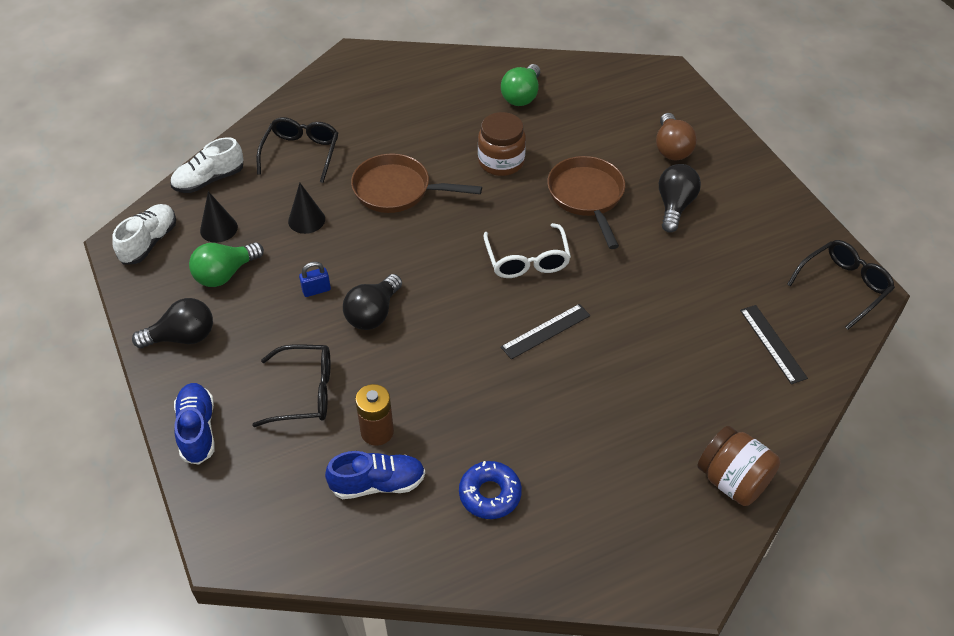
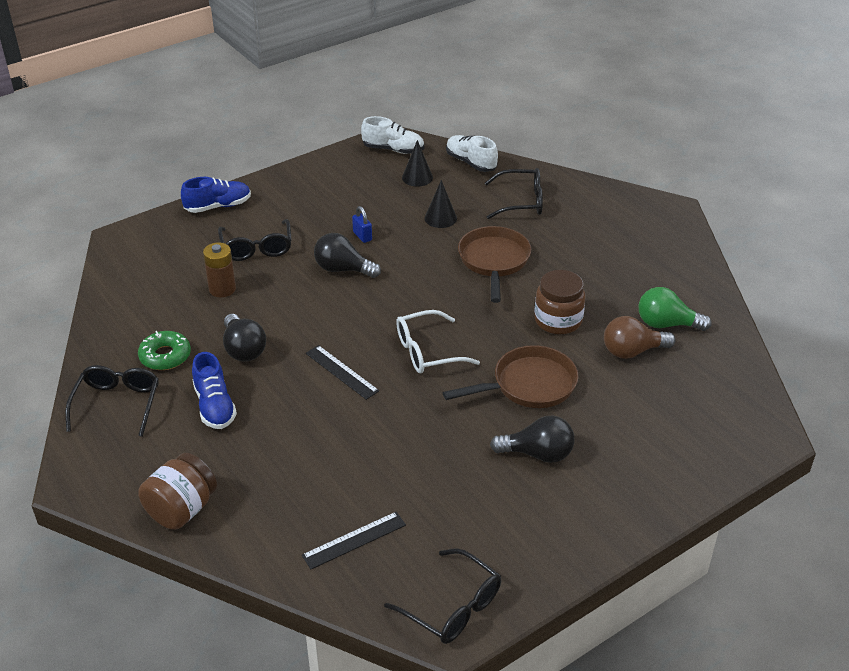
camera: 80 degrees right, 10 degrees down
(182, 337) = (302, 183): black light bulb -> black light bulb (243, 349)
(225, 274) = (369, 190): green light bulb -> none
(377, 484) = (174, 296): blue shoe -> blue shoe (214, 406)
(490, 494) = (165, 356): blue donut -> green donut
(566, 545) = (117, 404): none -> black glasses
(671, 148) = (632, 447): brown light bulb -> brown light bulb (632, 351)

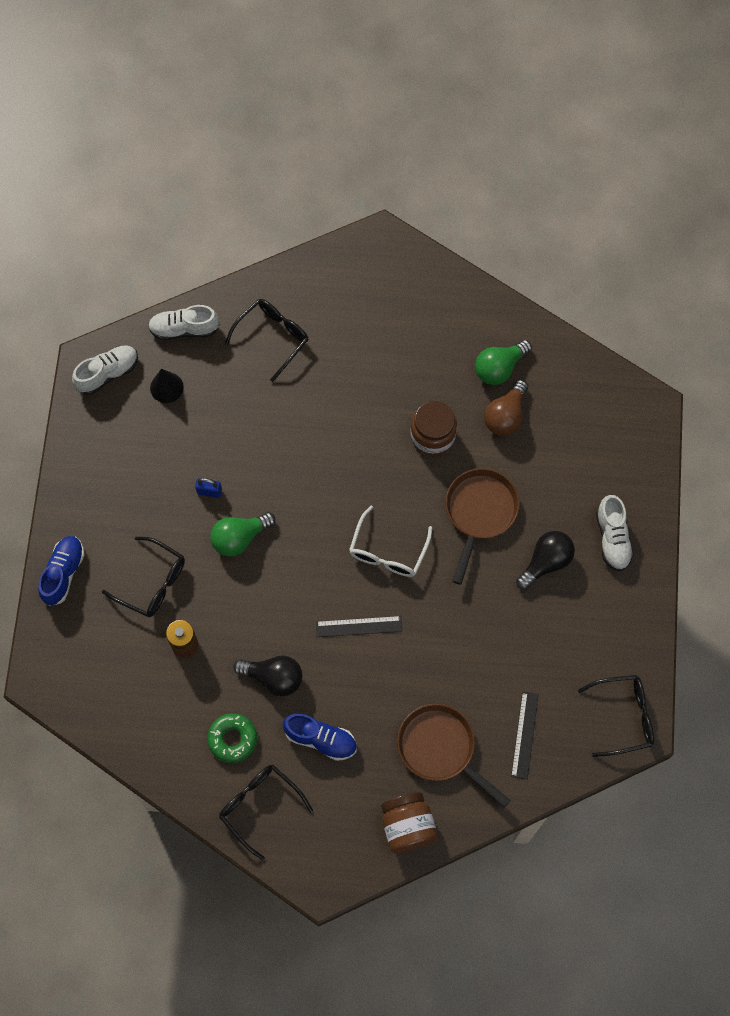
camera: 50 degrees left, 30 degrees up
(343, 269) = (239, 538): black light bulb -> green light bulb
(440, 218) = (239, 415): black cone -> none
(494, 261) = (328, 421): brown pan -> brown pan (441, 749)
(617, 486) = (612, 538): none -> white shoe

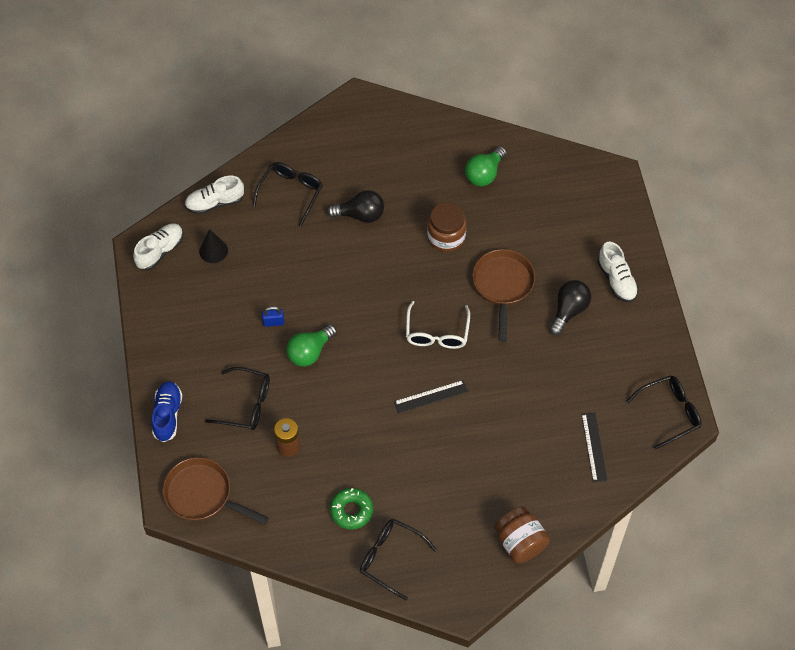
camera: 15 degrees left, 10 degrees down
(273, 677) = (371, 454): black light bulb -> black light bulb (360, 215)
(320, 739) = (426, 492): blue shoe -> none
(441, 749) = (528, 475): brown pan -> brown pan (203, 495)
(505, 416) = (501, 208): brown light bulb -> none

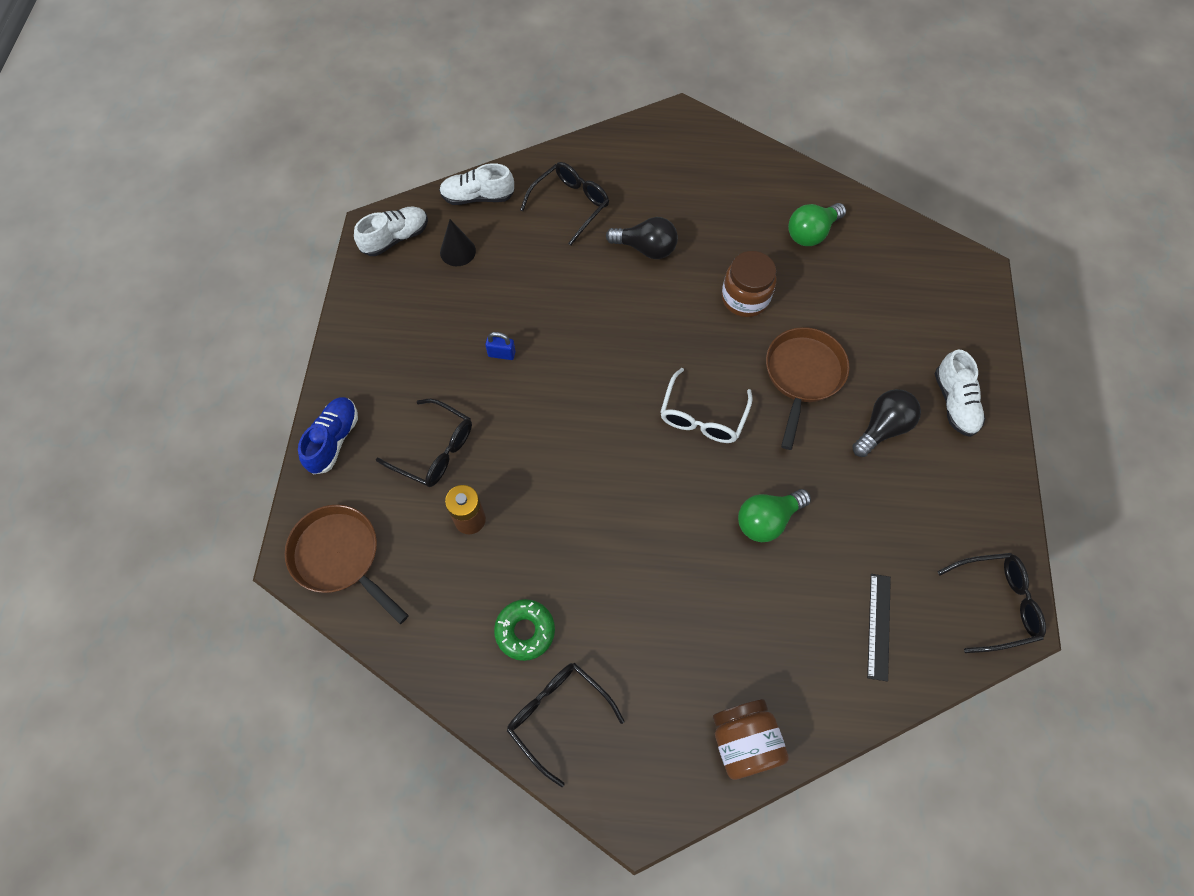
camera: 15 degrees right, 5 degrees up
(310, 352) = (535, 402): green light bulb -> green light bulb (767, 520)
(430, 396) = (673, 499): black ruler -> none

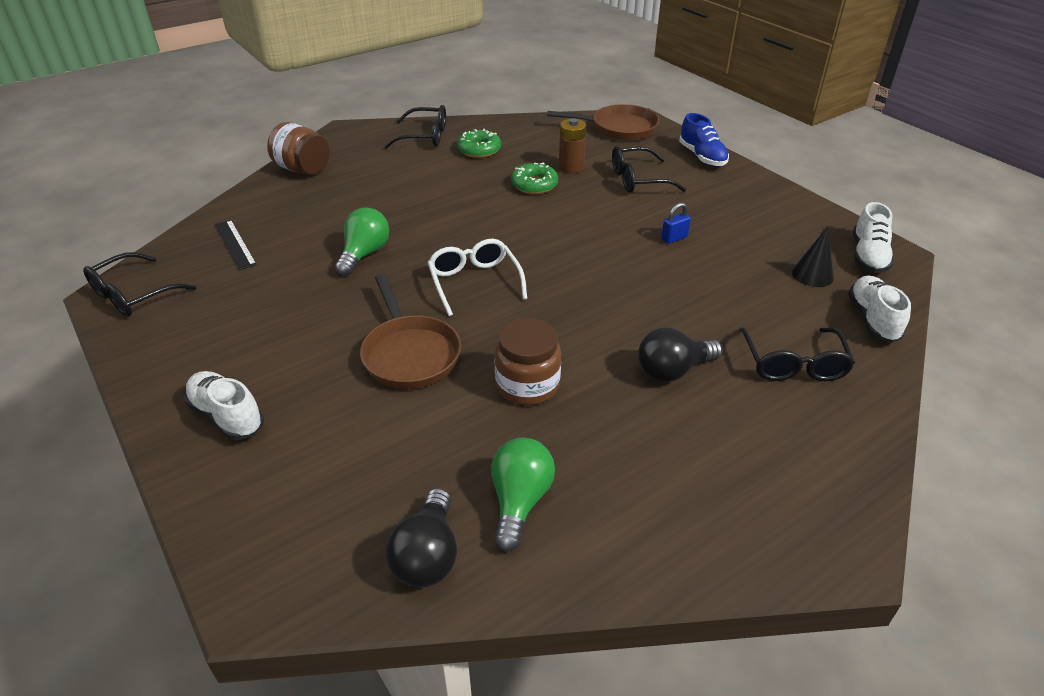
camera: 140 degrees right, 25 degrees down
(478, 197) = (872, 319): white shoe -> white shoe turned 45 degrees counterclockwise
(534, 516) = (534, 185): none -> green donut
(882, 428) = (299, 355): black light bulb -> black light bulb (427, 555)

